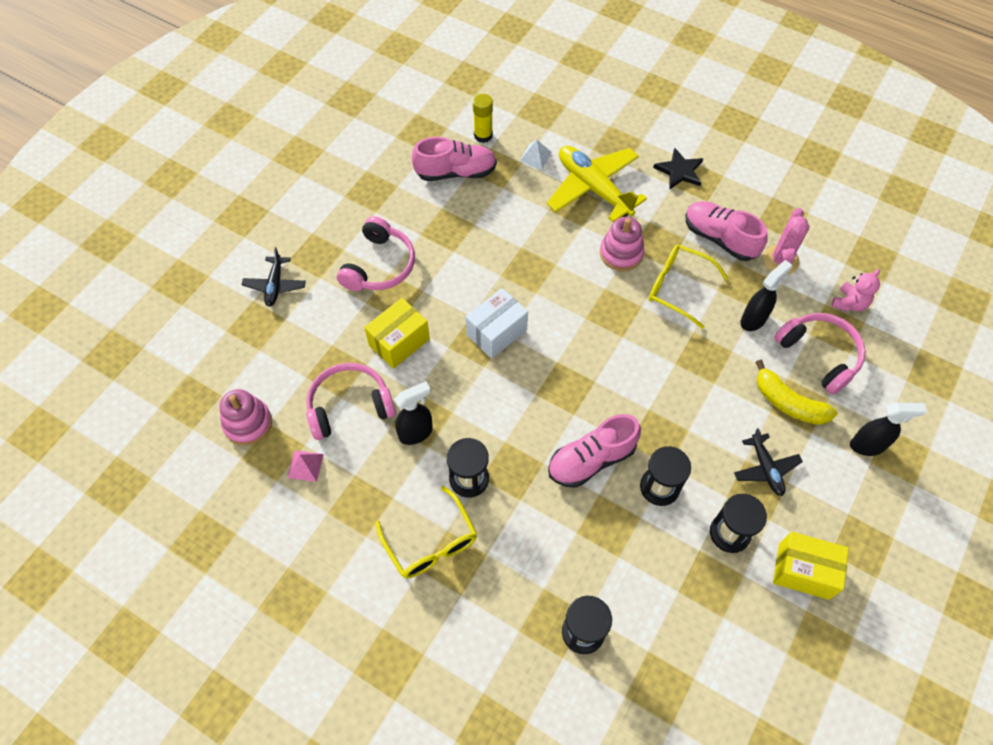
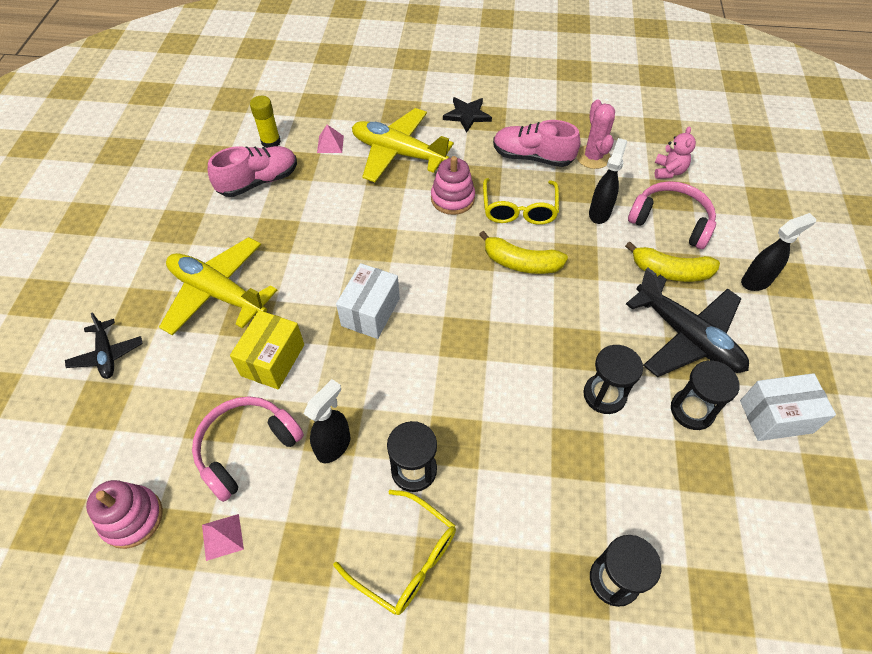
camera: 25 degrees left, 5 degrees down
(379, 265) = (218, 293): pink headphones -> yellow plane
(535, 156) = (330, 144): white pyramid -> pink pyramid
(591, 460) = (526, 396): pink shoe -> none
(651, 339) = (521, 263): none -> yellow banana
(677, 287) = (519, 210): yellow glasses -> yellow glasses turned 90 degrees counterclockwise
(765, 468) = (686, 337): black plane -> black plane, size x1.88
(803, 571) = (775, 416): yellow box -> white box

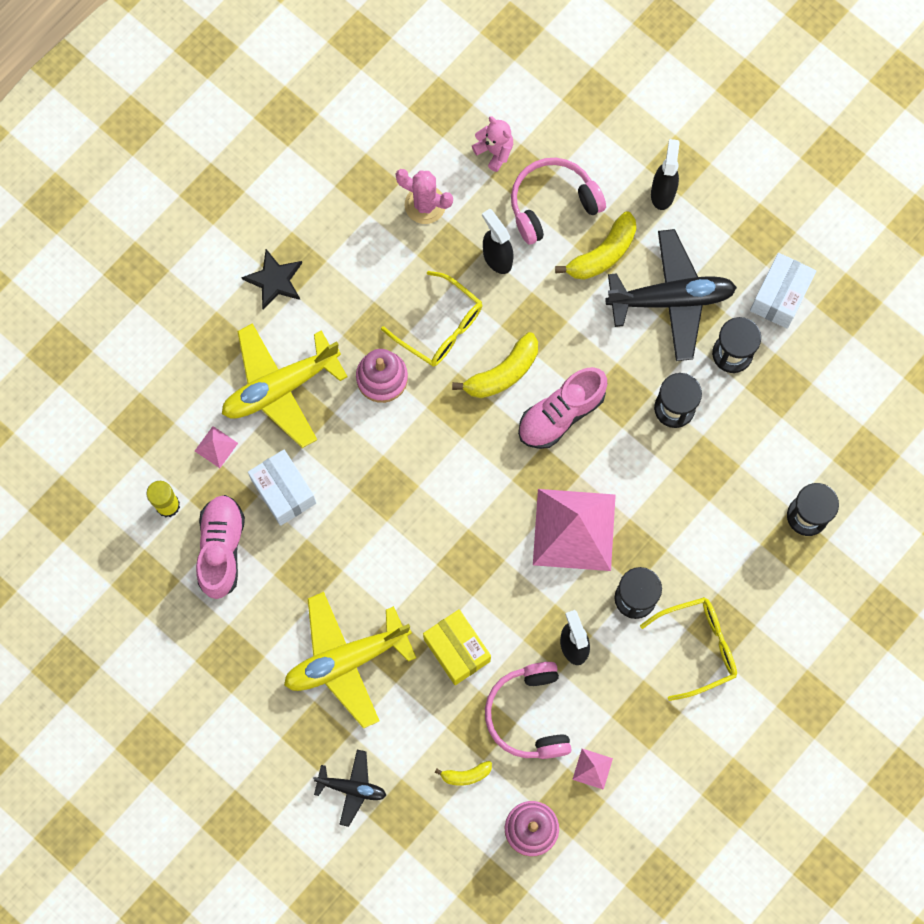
camera: 55 degrees left, 20 degrees up
(160, 431) = (466, 775): none -> yellow banana
(370, 312) = (463, 539): white box -> white box (284, 492)
(438, 383) = (574, 529): none -> pink pyramid
(532, 157) = (382, 262): pink shoe -> pink shoe (561, 414)

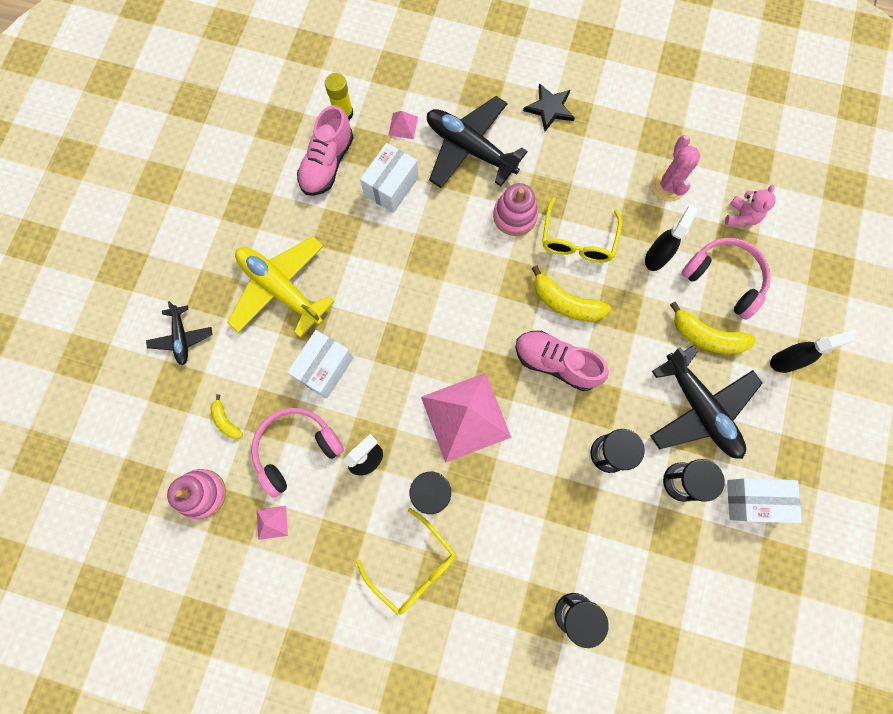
camera: 65 degrees right, 0 degrees up
(221, 549) = (327, 163): pink shoe -> pink shoe turned 135 degrees clockwise
(280, 387) = (470, 149): yellow plane -> black plane
(457, 650) = (324, 368): yellow box -> white box

